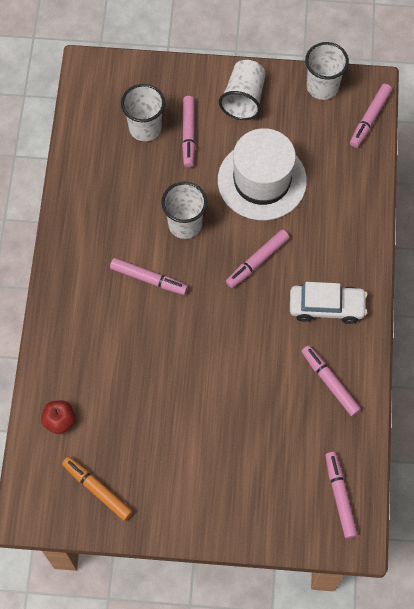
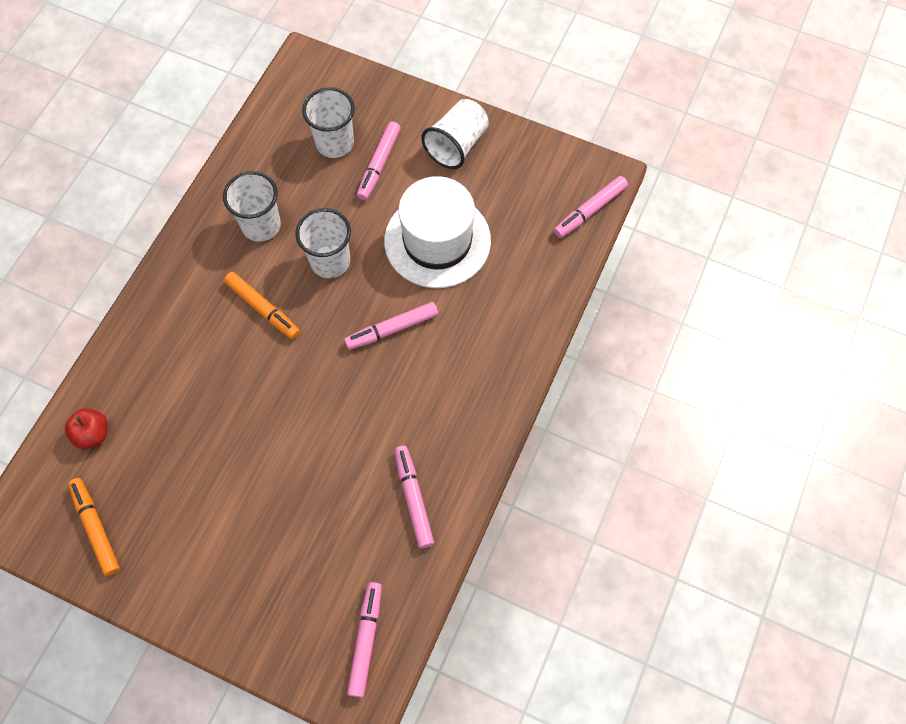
camera: 20 degrees right, 0 degrees up
(148, 279) = (262, 308): pink marker -> orange marker
(322, 87) = (550, 159): white cup -> white cup (261, 225)
(326, 307) = (448, 408): white car -> none

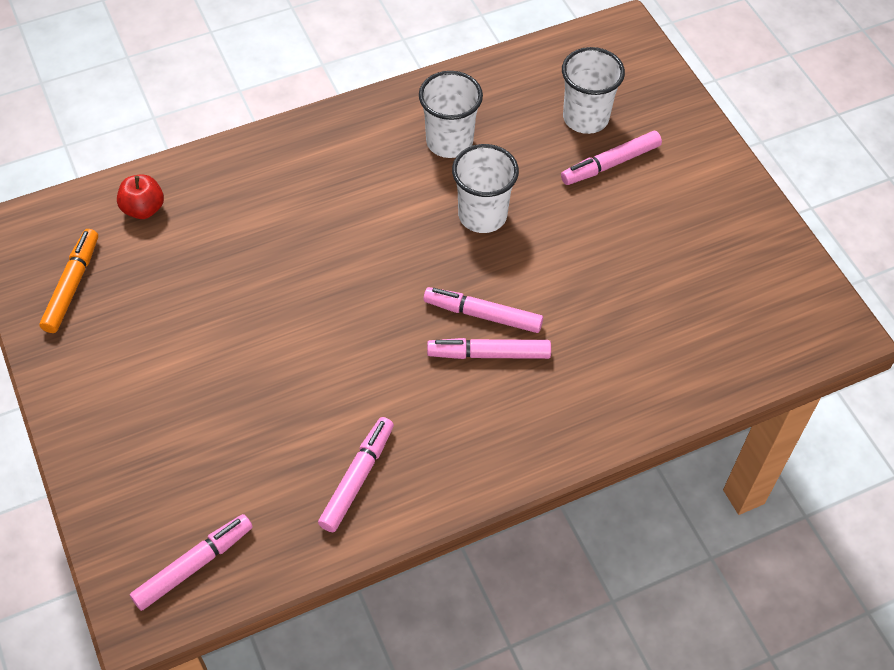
camera: 40 degrees right, 10 degrees down
(262, 308) = (382, 211): orange marker -> none
(437, 241) = (603, 269): white hat -> none
(457, 145) = (705, 198): white cup -> none
(590, 210) = (791, 351): pink marker -> pink marker (489, 354)

